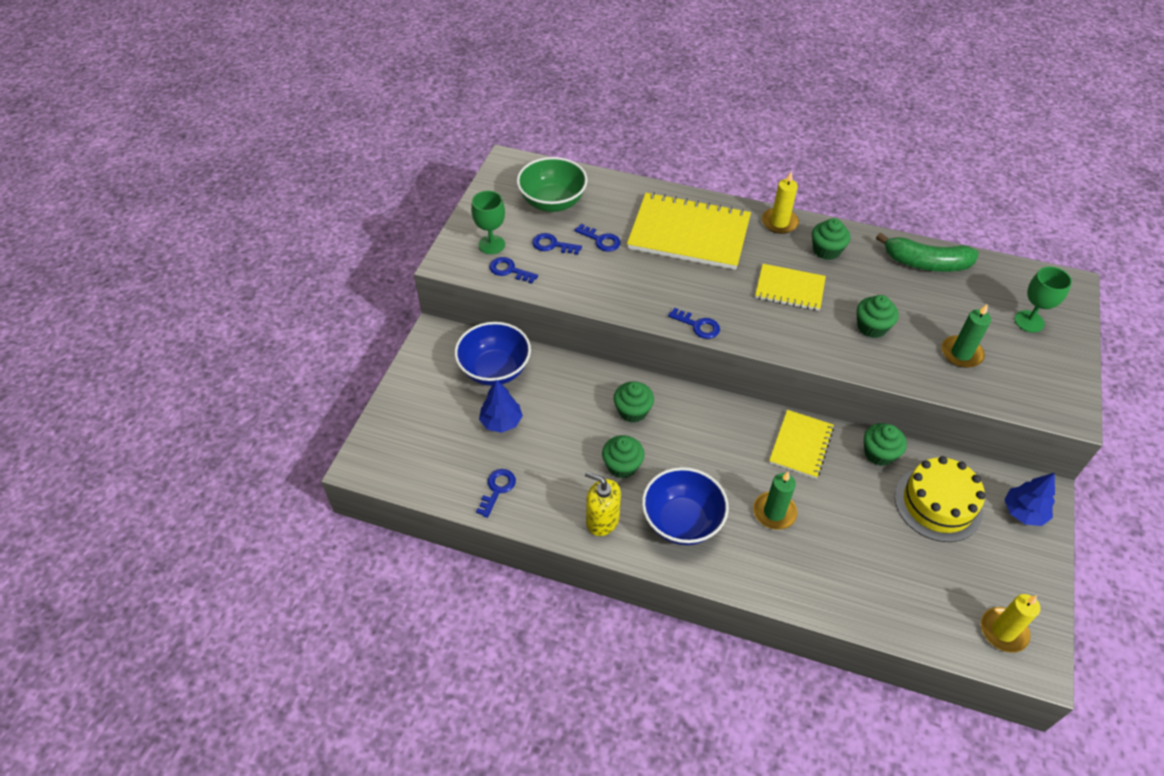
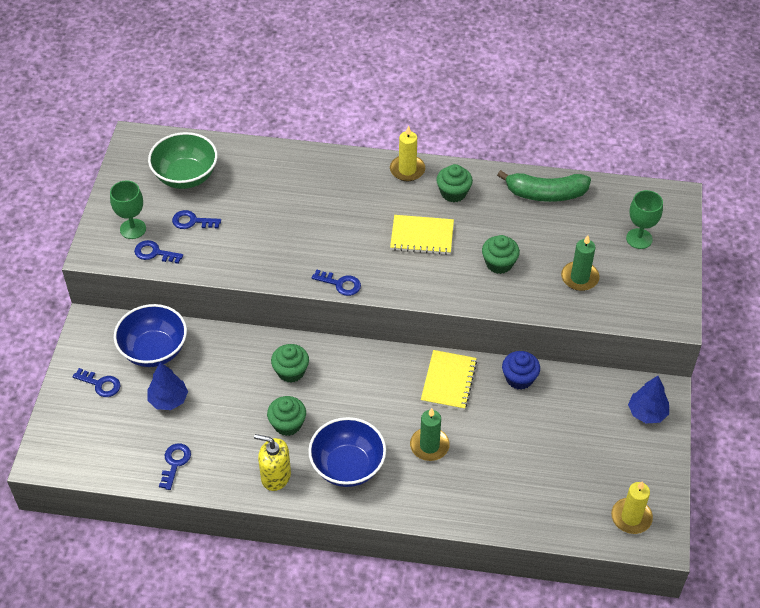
camera: 10 degrees left, 0 degrees up
(601, 240) = (238, 210): blue key -> blue key (100, 384)
(689, 234) = (322, 192): yellow notebook -> none
(879, 453) = (519, 378): green cupcake -> blue cupcake
(938, 504) = (573, 416): yellow cake -> none

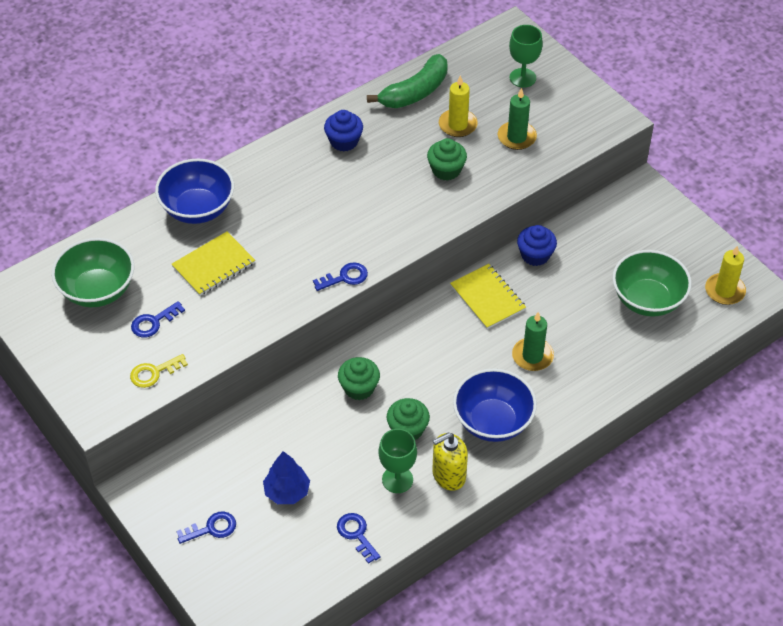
camera: 45 degrees left, 0 degrees up
(133, 229) = (107, 368): green goblet -> green goblet (397, 479)
(154, 253) = (154, 373): blue key -> yellow key
(154, 350) = (223, 464): blue bowl -> blue bowl (198, 209)
(407, 170) = (284, 149): yellow candle -> yellow candle (457, 125)
(422, 236) = (361, 192): yellow notebook -> yellow notebook (213, 265)
(453, 193) = (344, 141): green cupcake -> blue cupcake
(562, 475) = (647, 300): none -> green bowl
(647, 413) = (649, 210): blue tree -> none

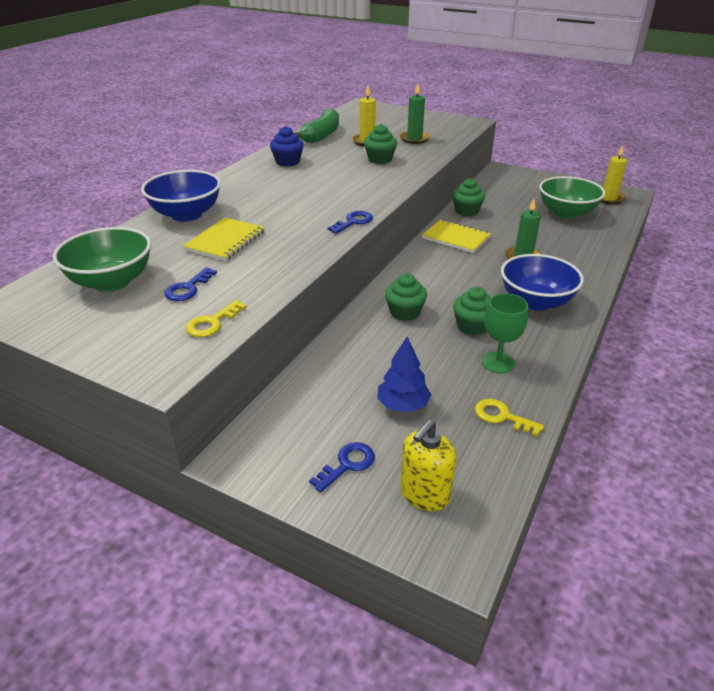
camera: 25 degrees left, 15 degrees down
(356, 534) = (502, 416): blue key -> yellow key
(448, 475) = (538, 346): yellow soap dispenser -> yellow soap dispenser (424, 494)
(522, 78) = (391, 118): green goblet -> none
(535, 255) = (466, 211): blue cupcake -> green cupcake

